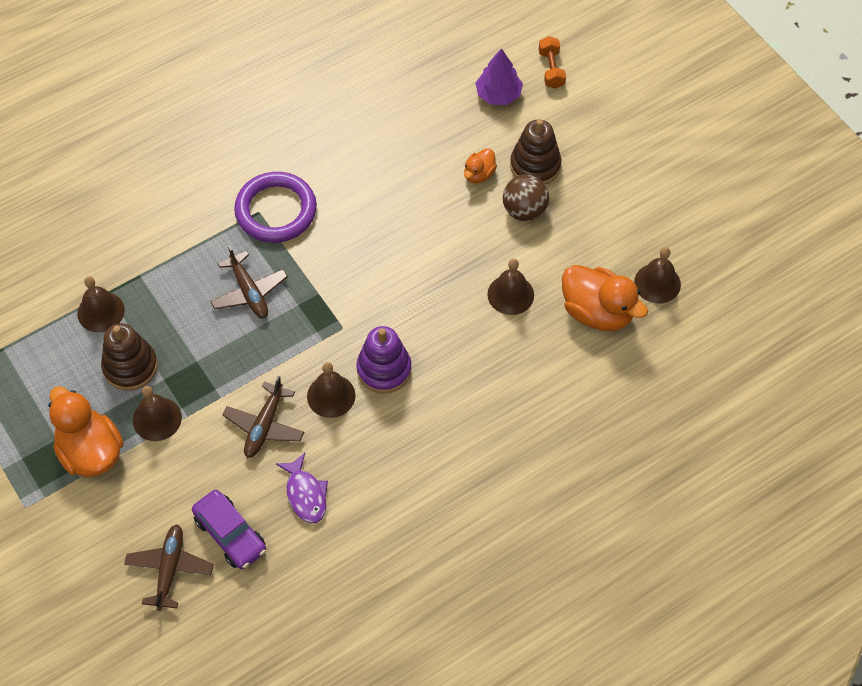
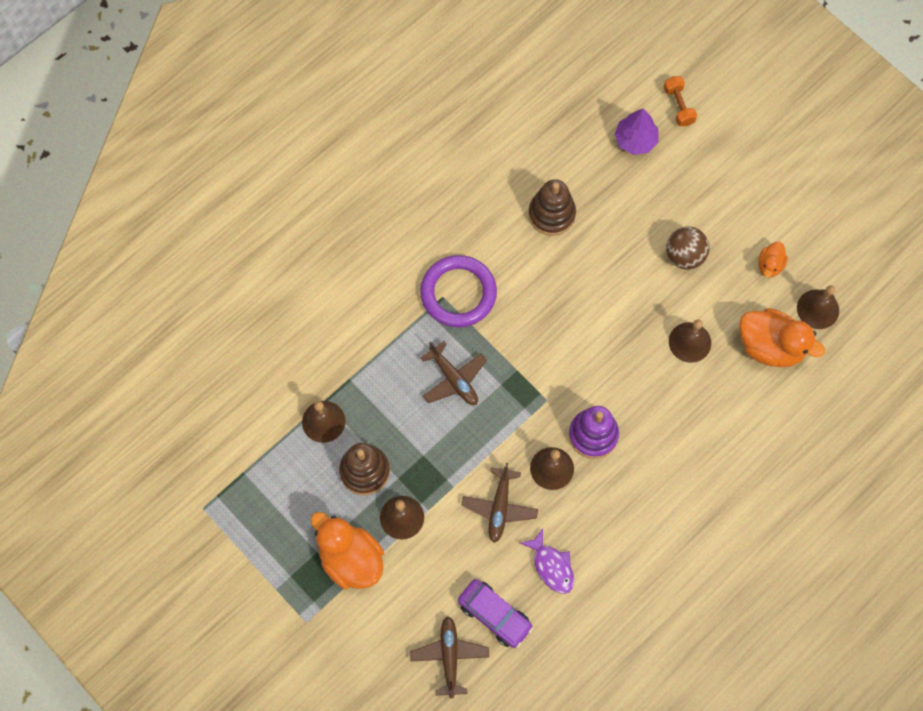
camera: 10 degrees left, 10 degrees up
(479, 174) = (635, 226): orange duck -> orange duck (770, 265)
(535, 166) = (684, 208): brown stacking toy -> brown stacking toy (551, 214)

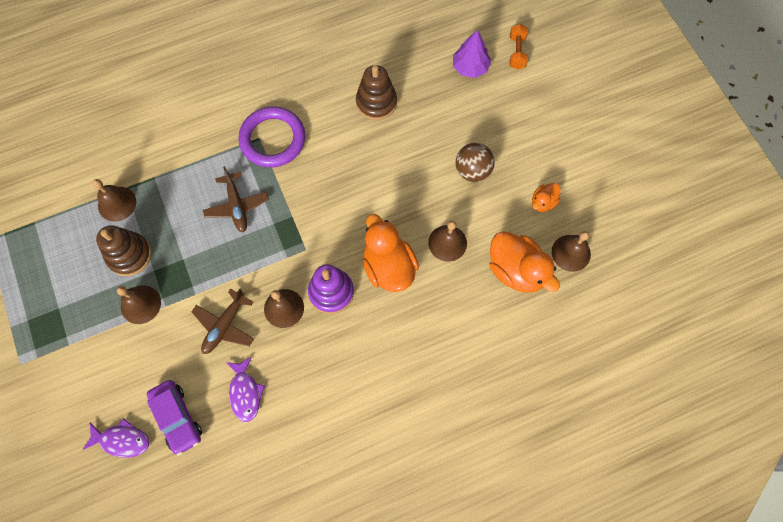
camera: 20 degrees right, 0 degrees up
(350, 559) = (82, 324): orange duck -> orange duck (388, 267)
(449, 657) = (122, 440): brown plane -> purple fish

